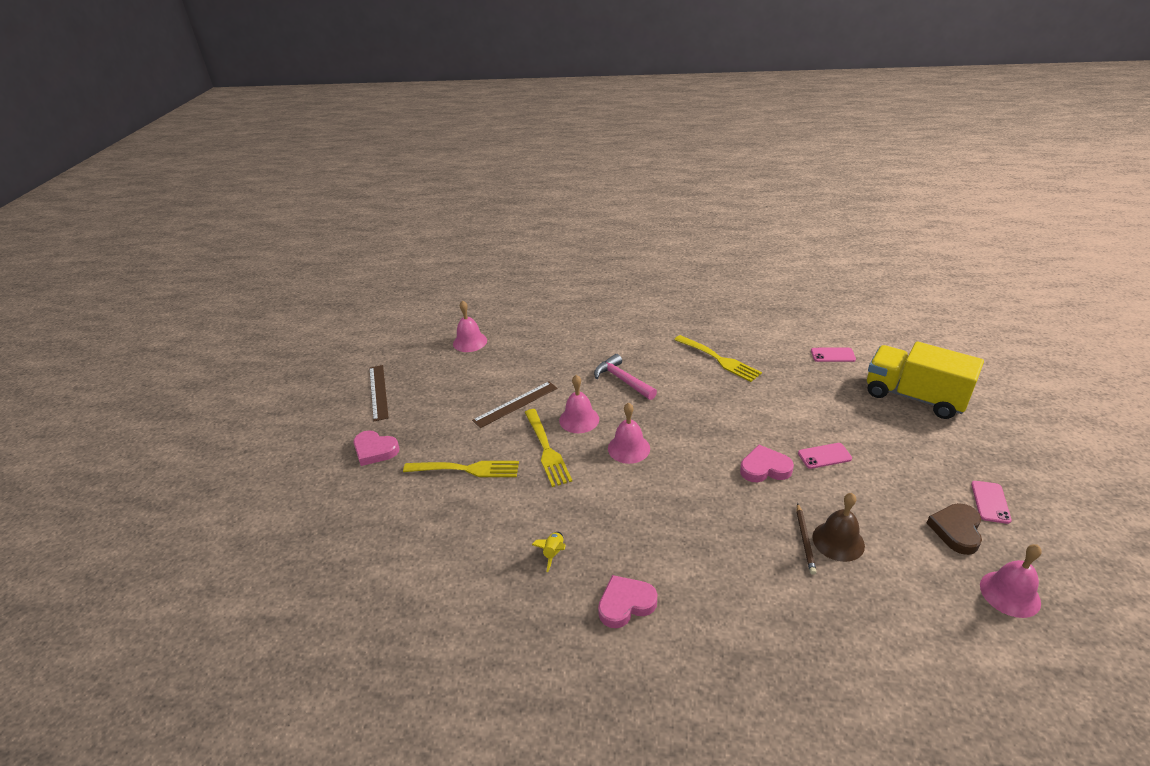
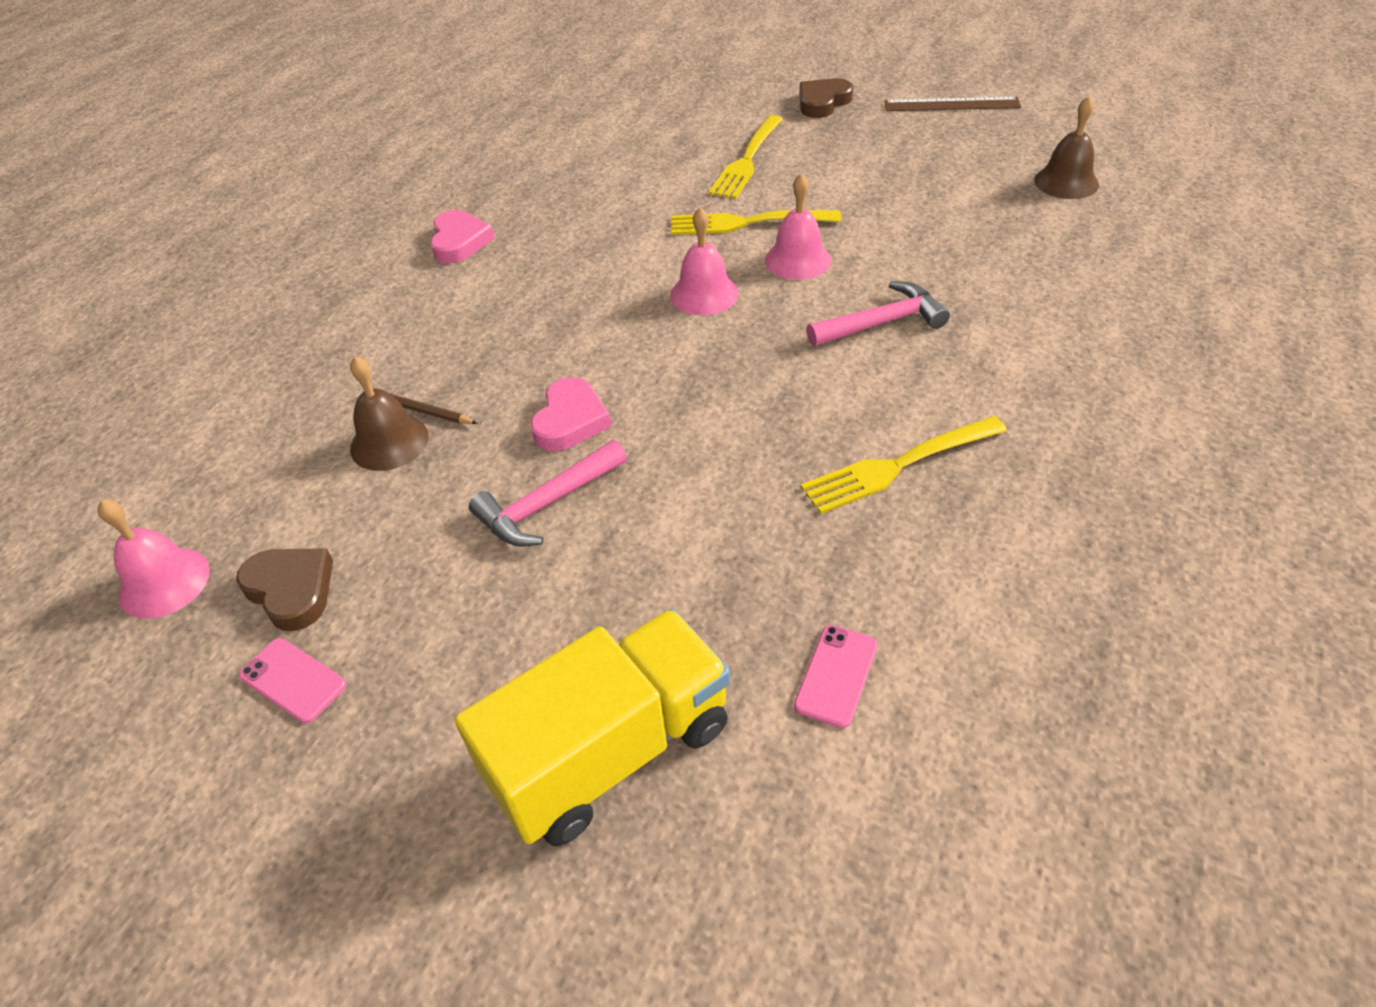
camera: 110 degrees right, 10 degrees up
(375, 450) = (823, 102): pink heart -> brown heart
(470, 342) = (1066, 182): pink bell -> brown bell
(516, 404) = (866, 209): brown ruler -> none
(553, 553) = (565, 205): yellow rocket -> none
(824, 456) = (547, 504): pink phone -> pink hammer

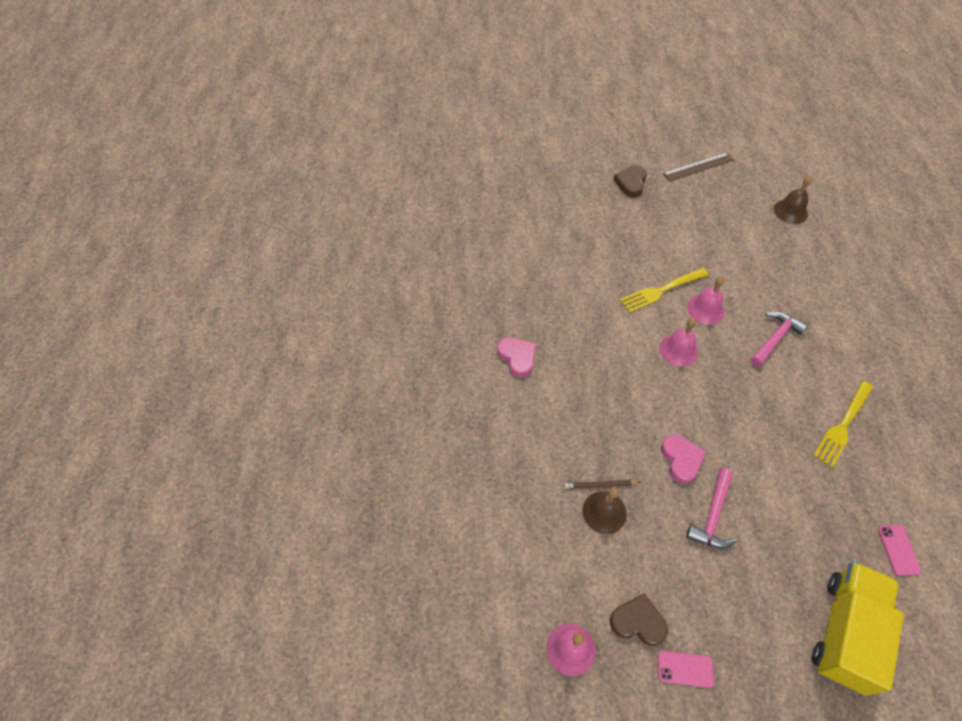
camera: 30 degrees left, 10 degrees up
(747, 159) = (625, 241): yellow fork -> none

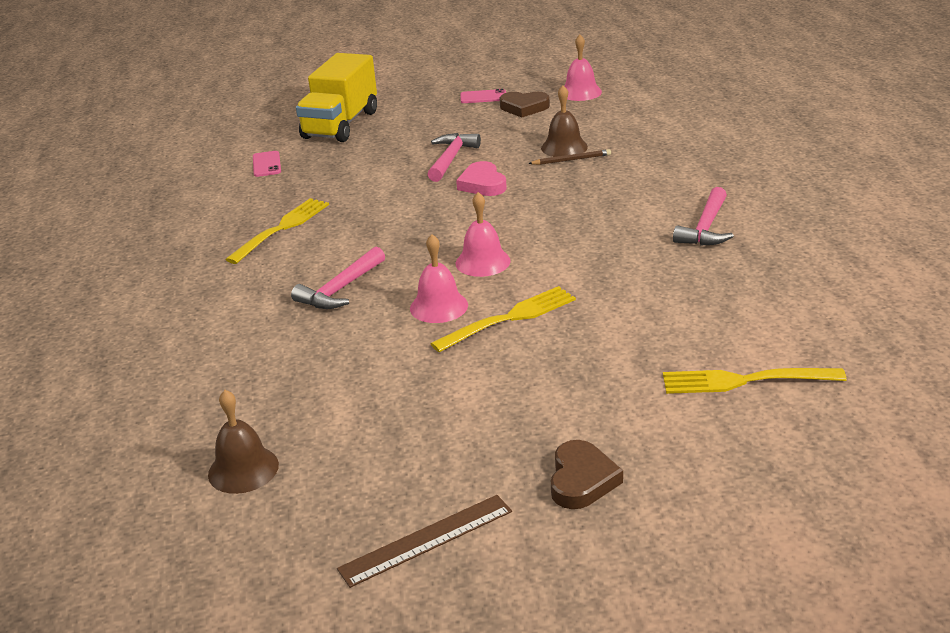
camera: 175 degrees right, 25 degrees down
(517, 357) = (706, 228): pink heart -> pink hammer
(540, 224) = (746, 380): none -> yellow fork

